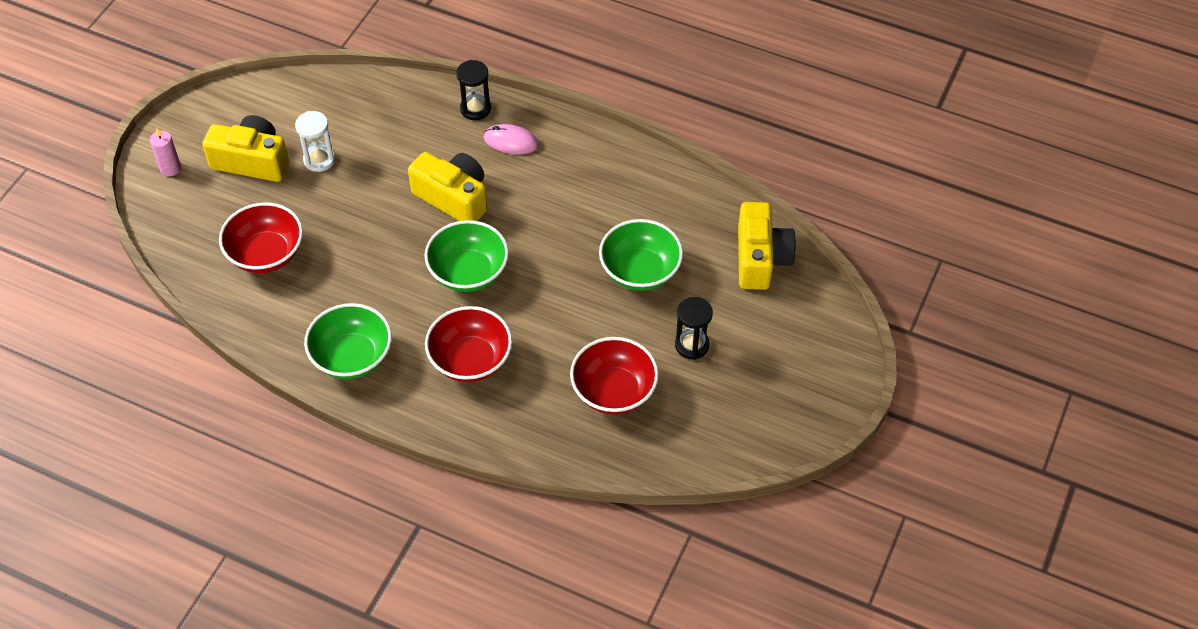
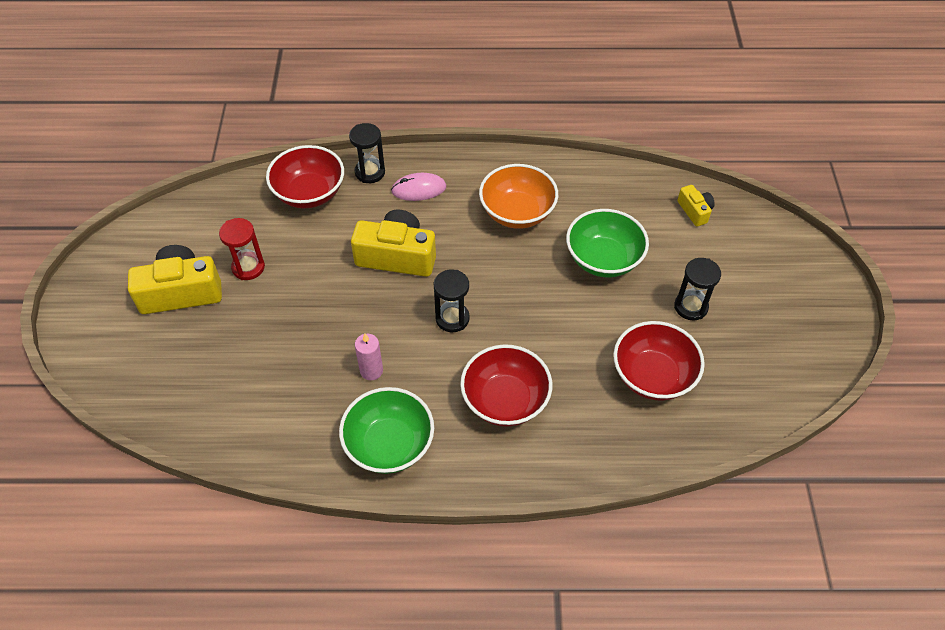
camera: 25 degrees left, 0 degrees up
(170, 168) = (99, 329): pink candle -> pink candle (371, 370)
(266, 254) = (244, 376): red bowl -> red bowl (309, 193)
(319, 160) = (248, 267): white hourglass -> red hourglass
(468, 272) = (452, 318): green bowl -> black hourglass
(588, 197) = (517, 212): none -> orange bowl
(760, 258) = (695, 211): yellow camera -> yellow camera, size x0.51

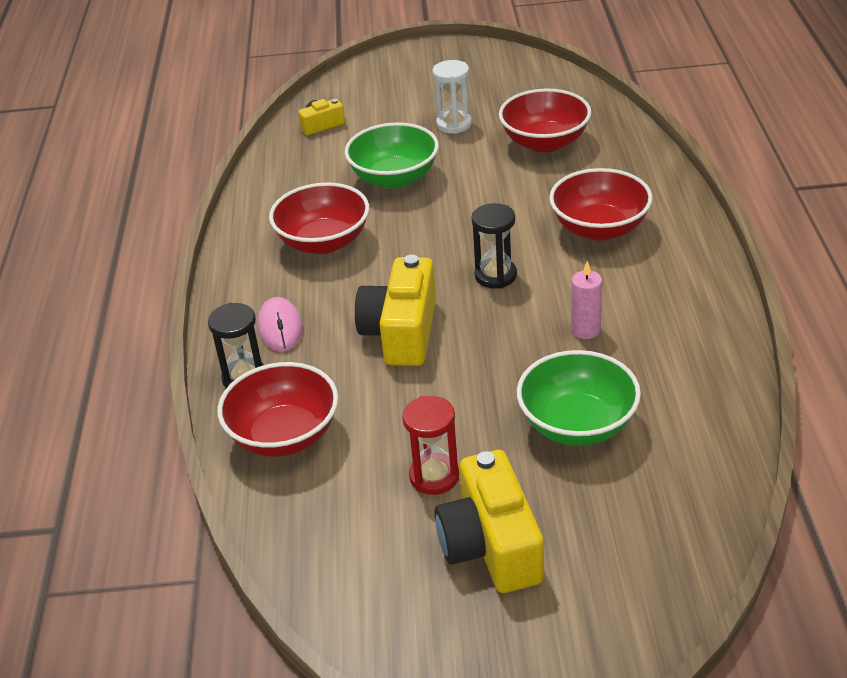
camera: 90 degrees left, 15 degrees down
(389, 444) = (682, 302): green bowl -> green bowl (577, 424)
(517, 212) = (323, 242): orange bowl -> red bowl
(691, 307) = (454, 124): black hourglass -> white hourglass

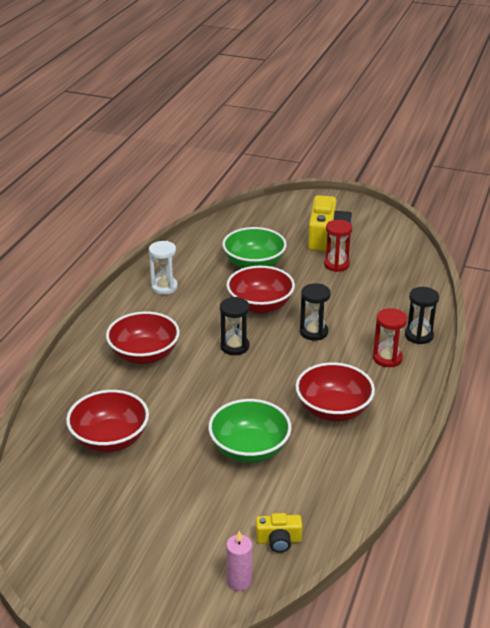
camera: 160 degrees left, 5 degrees down
(280, 327) = (387, 358): pink mouse -> red hourglass
(284, 435) = (404, 301): red bowl -> red bowl (260, 305)
(401, 332) = (313, 332): yellow camera -> black hourglass
(454, 124) = (162, 490): white hourglass -> white hourglass (164, 287)
(585, 330) = (211, 301): pink candle -> pink candle (239, 581)

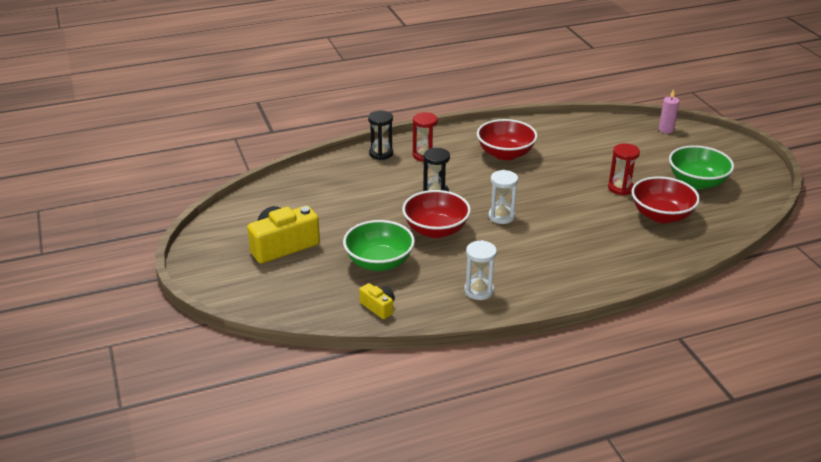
camera: 130 degrees left, 0 degrees up
(144, 355) = (571, 249): red bowl -> none
(234, 346) = (501, 216): black hourglass -> white hourglass
(249, 449) = (583, 165): green bowl -> green bowl (697, 182)
(278, 540) = (625, 130): yellow camera -> yellow camera (378, 307)
(336, 265) = (326, 221): red hourglass -> red hourglass (620, 188)

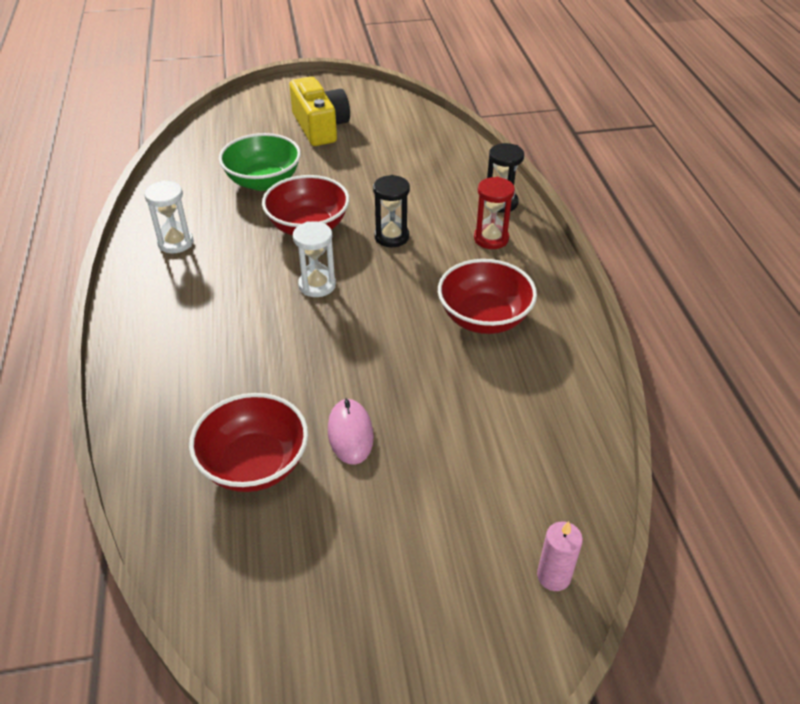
camera: 100 degrees right, 10 degrees up
(378, 307) = (188, 174): yellow camera -> none
(620, 188) = (350, 433): red hourglass -> pink mouse
(697, 182) = (339, 557): green bowl -> none

